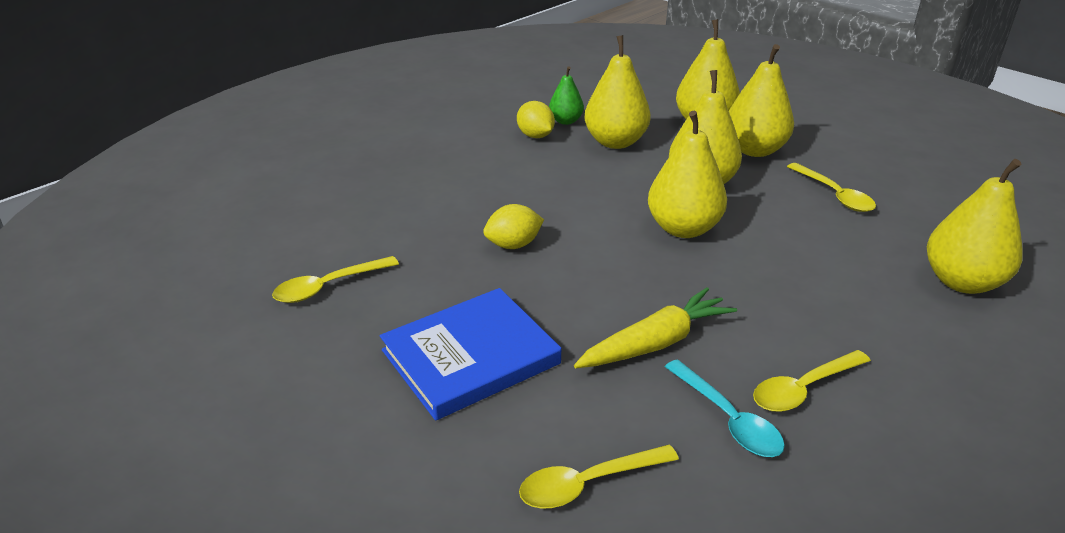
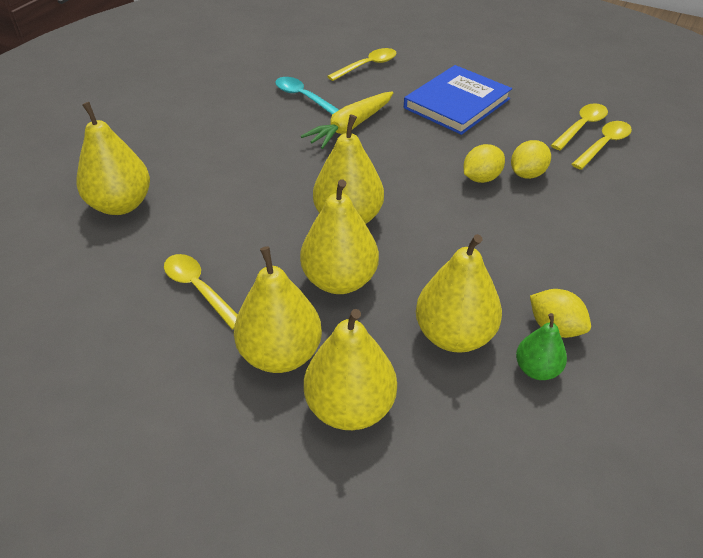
camera: 165 degrees right, 10 degrees up
(457, 241) = (527, 174): none -> yellow lemon
(803, 389) = (260, 116): yellow spoon -> yellow spoon (603, 145)

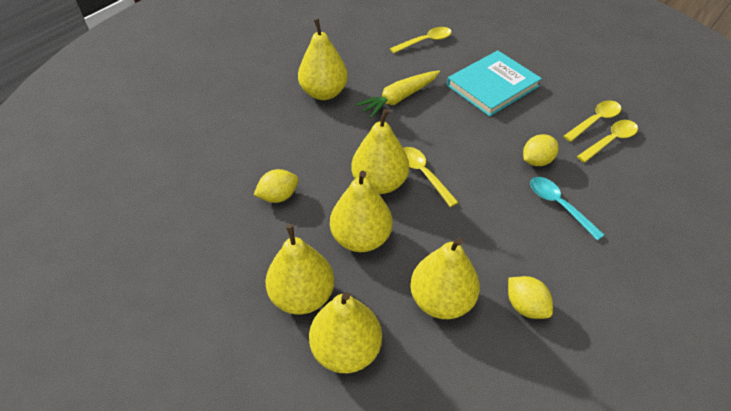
camera: 10 degrees right, 5 degrees up
(121, 205) = (206, 148): yellow pear -> yellow pear (324, 93)
(199, 289) = (251, 230): yellow spoon -> yellow spoon (423, 174)
(303, 97) = (366, 66): turquoise spoon -> turquoise spoon (559, 205)
(457, 103) = (492, 86): blue book -> turquoise book
(481, 178) = (496, 160): yellow lemon -> yellow lemon (278, 196)
(537, 369) = (501, 341): green pear -> none

